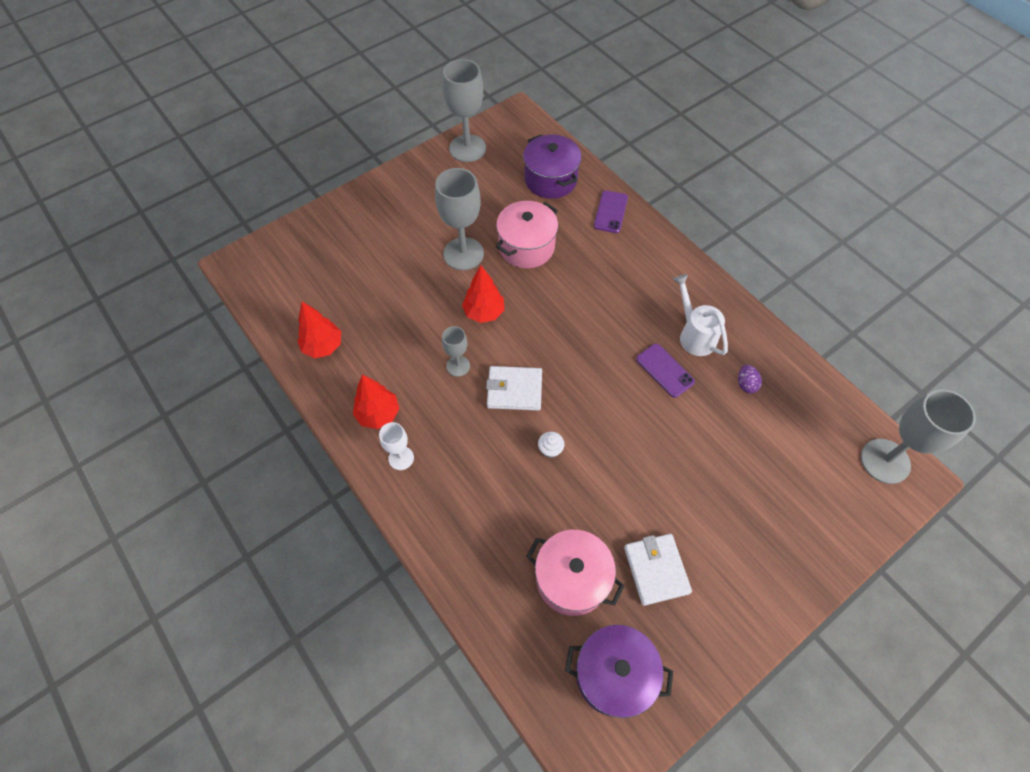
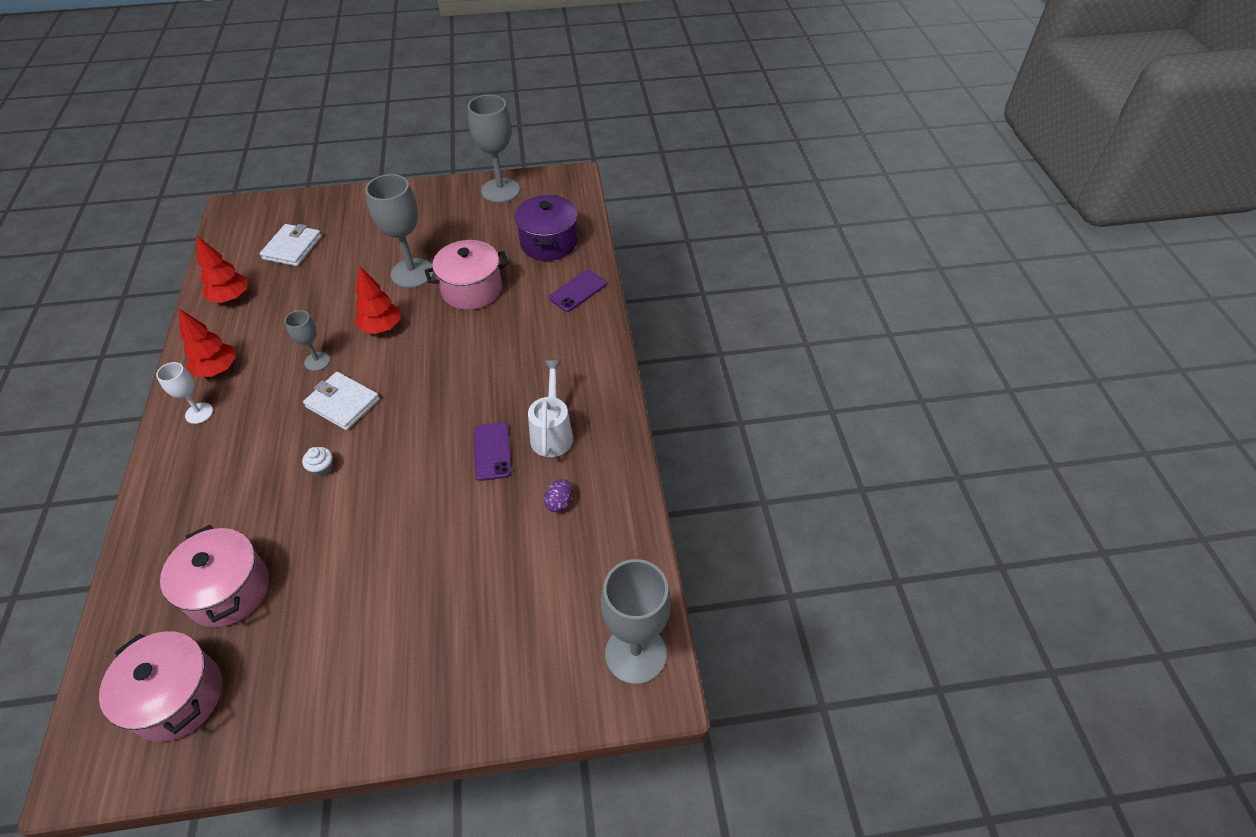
camera: 30 degrees right, 10 degrees down
(613, 674) = (178, 697): purple pot -> pink pot
(656, 570) = (307, 626): white wallet -> white wallet (292, 248)

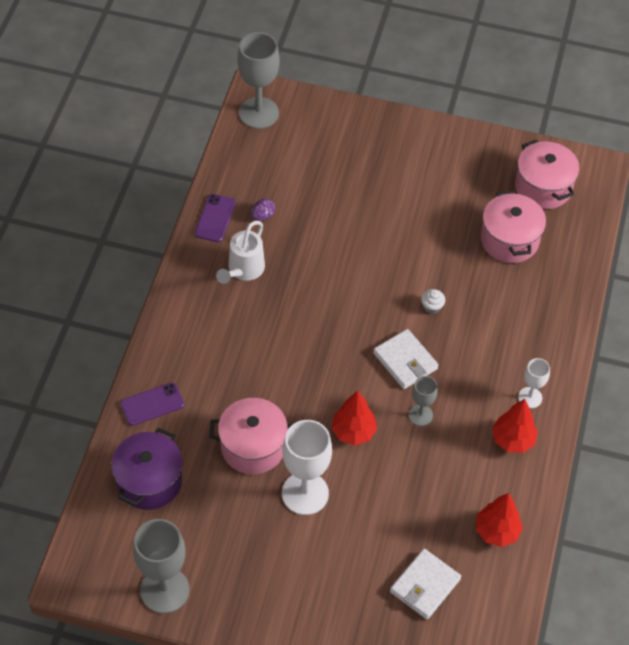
camera: 160 degrees left, 5 degrees up
(412, 273) = (305, 493): grey goblet -> white goblet
(492, 451) = (296, 272): purple phone -> purple phone (215, 218)

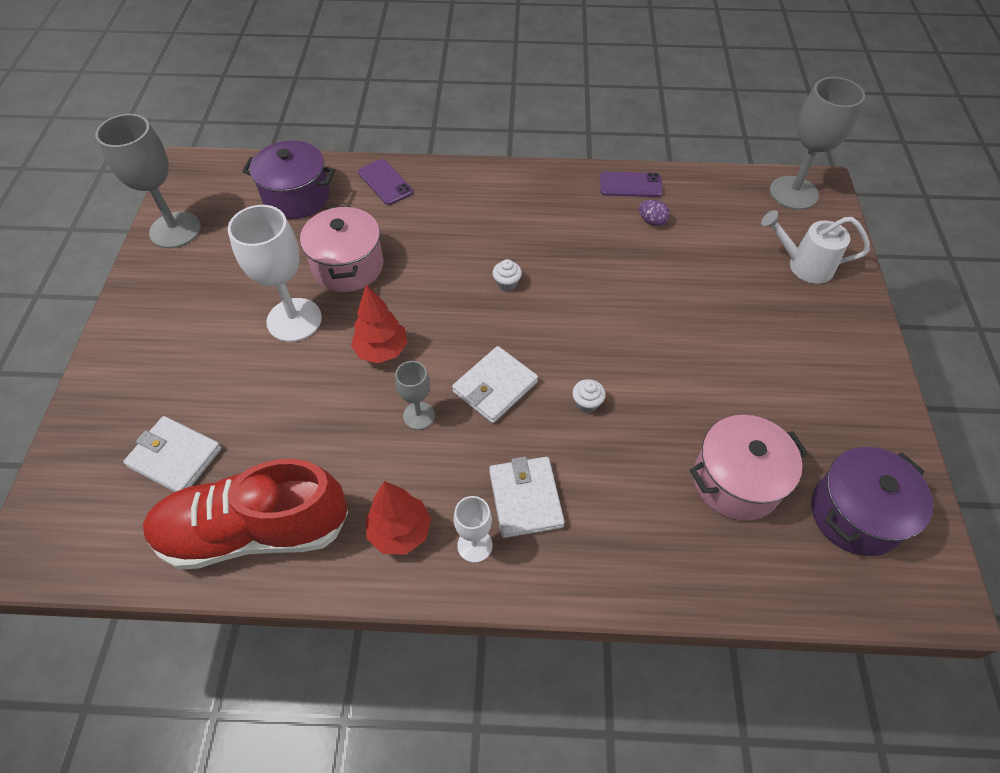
camera: 80 degrees right, 0 degrees up
(243, 270) = (572, 219): white watering can -> white watering can (803, 265)
(304, 332) = (507, 283): none -> white cupcake
(496, 531) = (255, 531): red tree -> red shoe
(501, 361) = (525, 498): none -> white wallet
(543, 187) = (855, 514): pink pot -> purple pot

